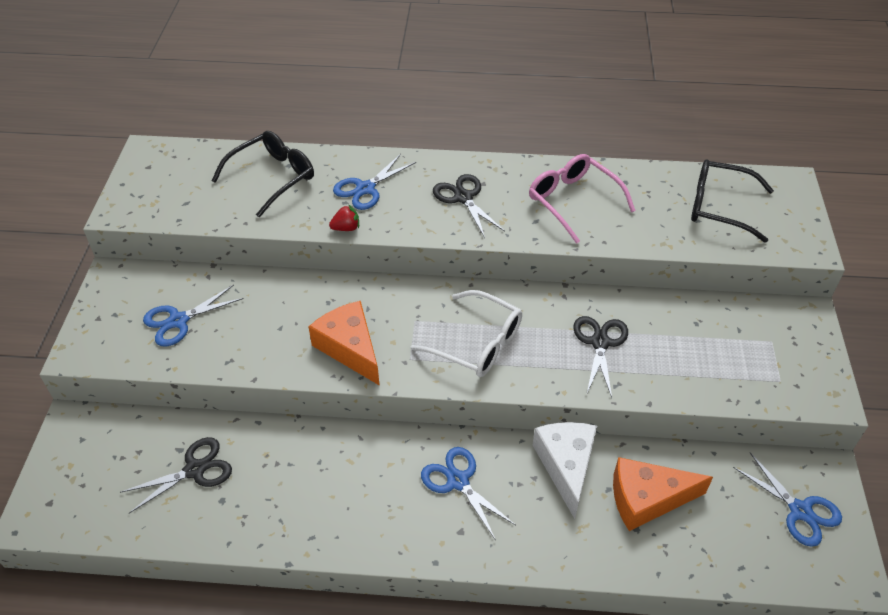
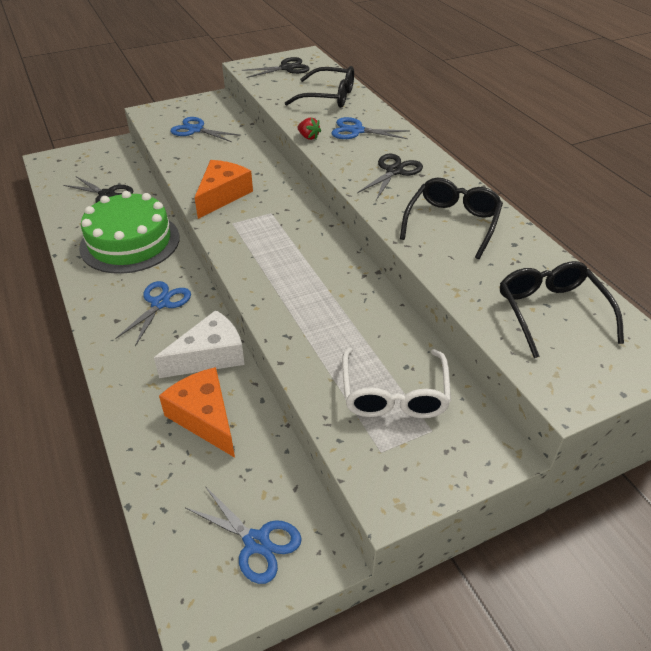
camera: 60 degrees right, 5 degrees down
(322, 475) = (130, 242): none -> green cake
(477, 343) = (272, 247): white glasses -> white glasses (394, 394)
(573, 201) = (452, 223): pink glasses -> black glasses
(600, 343) = (327, 311): black scissors -> black scissors (286, 68)
(800, 511) = (256, 542): blue scissors -> blue scissors turned 75 degrees counterclockwise

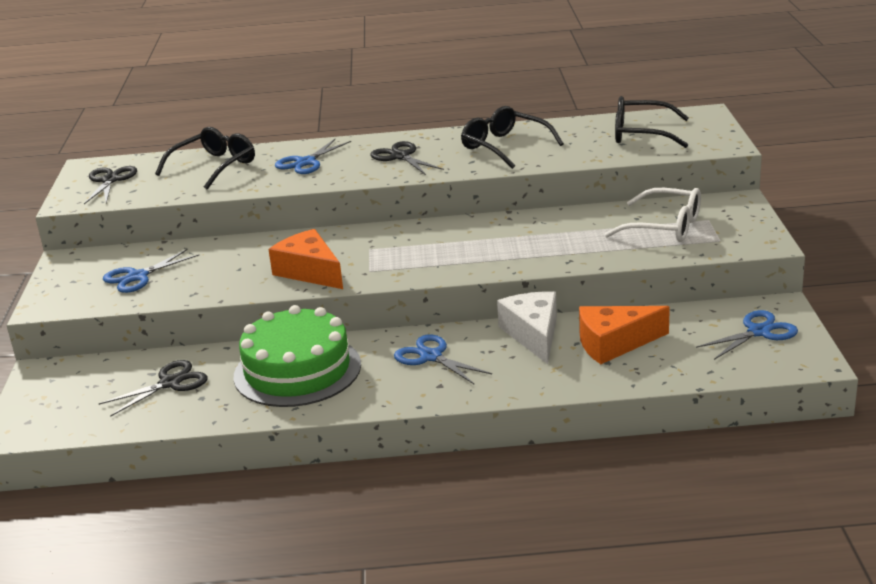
camera: 65 degrees left, 15 degrees down
(308, 137) = (292, 186): red strawberry -> none

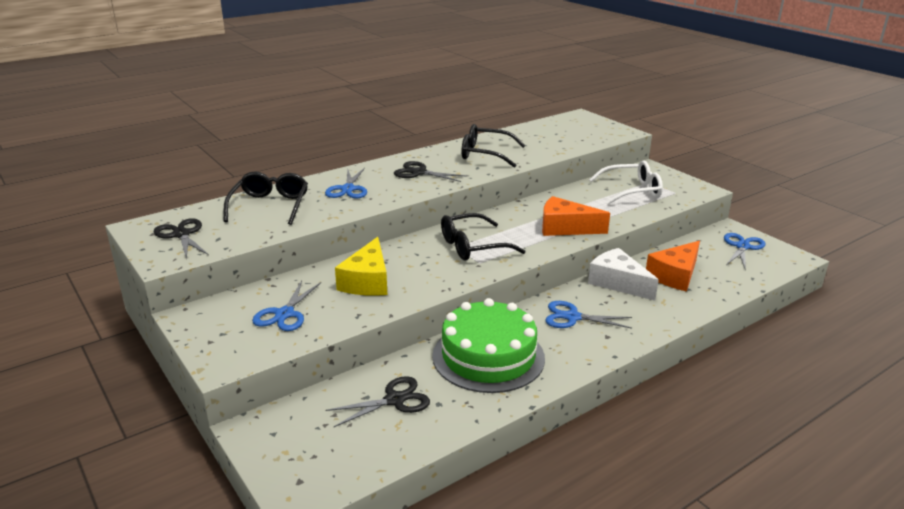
camera: 35 degrees left, 0 degrees up
(170, 383) = (394, 400): black scissors -> black scissors turned 45 degrees clockwise
(241, 264) = (367, 281): none -> yellow cheese
(309, 272) = (434, 274): orange cheese -> orange cheese (565, 228)
(641, 134) = (562, 133): black glasses -> black glasses (473, 246)

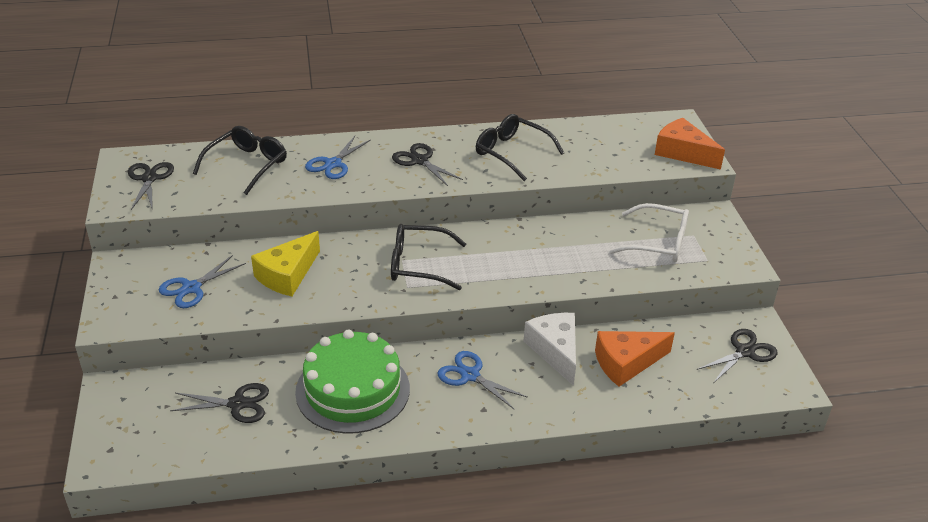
camera: 25 degrees right, 10 degrees up
(565, 228) = (533, 271): orange cheese -> orange cheese (683, 153)
(742, 247) = (745, 352): blue scissors -> black scissors

